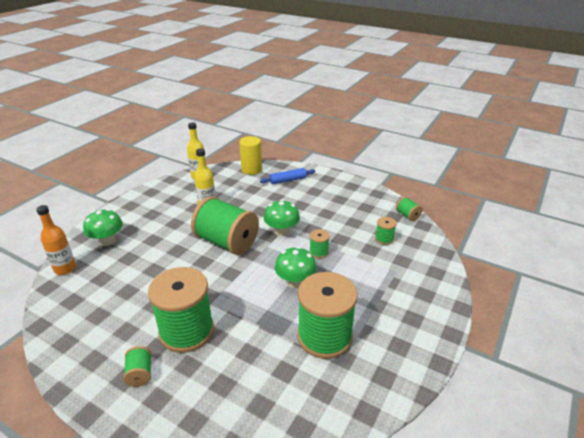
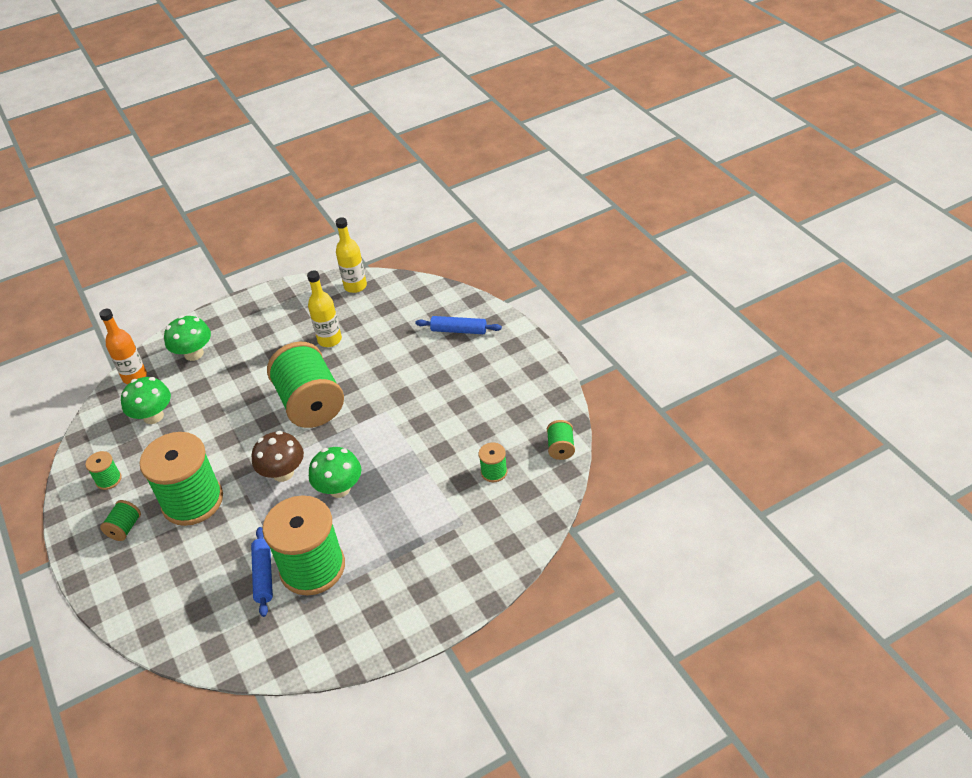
camera: 35 degrees right, 10 degrees up
(244, 287) = (283, 473): none -> brown mushroom
(251, 169) = (428, 295): yellow cylinder -> none
(281, 231) = (383, 412): green mushroom -> green mushroom (153, 416)
(292, 357) = (263, 575): none -> blue rolling pin
(318, 252) = (399, 459): green spool -> green spool (108, 480)

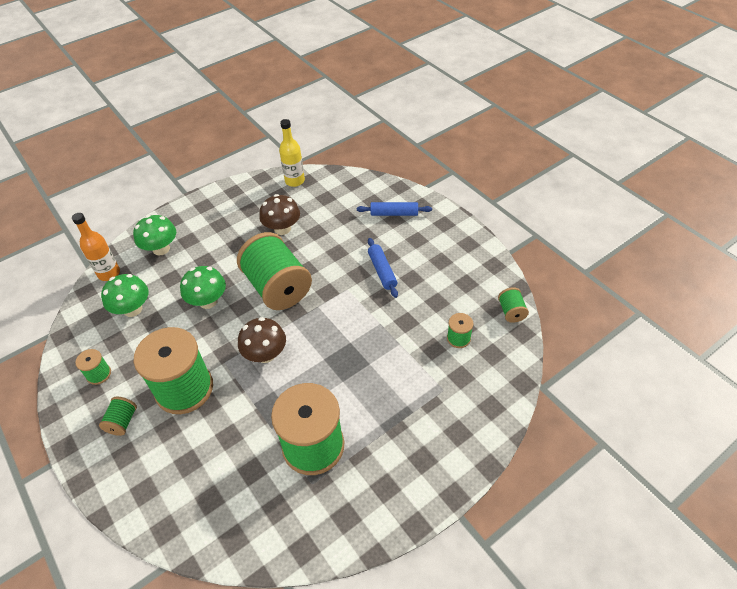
camera: 10 degrees left, 5 degrees up
(263, 575) = (267, 458): blue rolling pin -> blue rolling pin (382, 271)
(329, 340) = (282, 229): yellow bottle -> brown mushroom
(339, 488) = (321, 365): green mushroom -> green mushroom (208, 301)

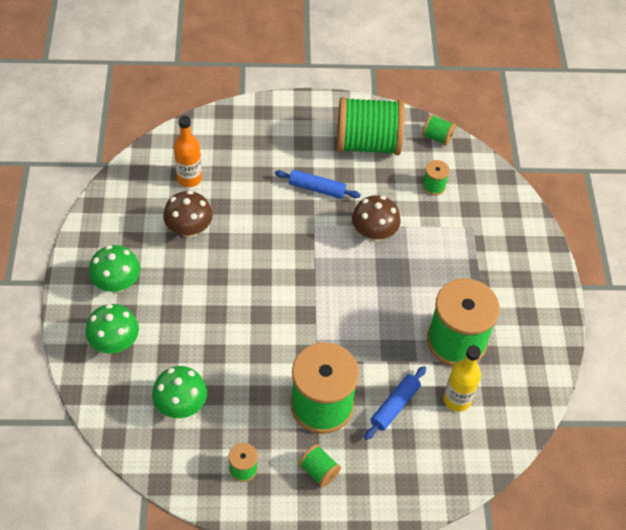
camera: 60 degrees left, 5 degrees up
(109, 273) = (106, 405): orange bottle -> orange bottle (189, 178)
(208, 301) = (230, 337): green mushroom -> green mushroom (117, 283)
(265, 354) = (335, 324): brown mushroom -> brown mushroom (374, 233)
(278, 287) = (264, 274): green spool -> green spool (368, 143)
(295, 181) = (129, 182): yellow bottle -> yellow bottle (457, 399)
(394, 213) = (255, 137): blue rolling pin -> blue rolling pin (395, 406)

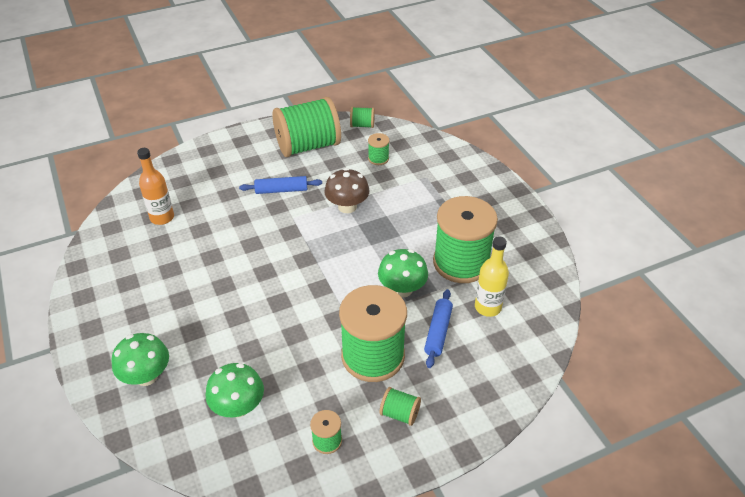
camera: 20 degrees left, 10 degrees down
(117, 283) = (127, 324): green mushroom -> green mushroom (402, 289)
(189, 229) = (179, 256): brown mushroom -> none

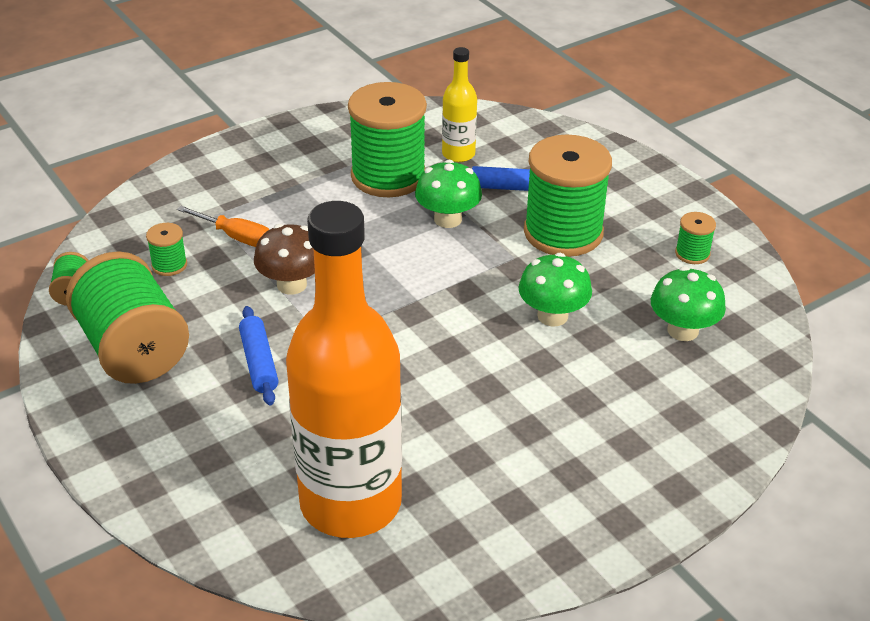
camera: 100 degrees left, 5 degrees down
(146, 376) = (677, 429): green mushroom -> green mushroom (552, 316)
(162, 217) = (350, 503): orange bottle -> orange bottle, size x2.24
(399, 413) = (633, 206): green spool -> none
(400, 186) = (236, 237): none -> orange screwdriver

